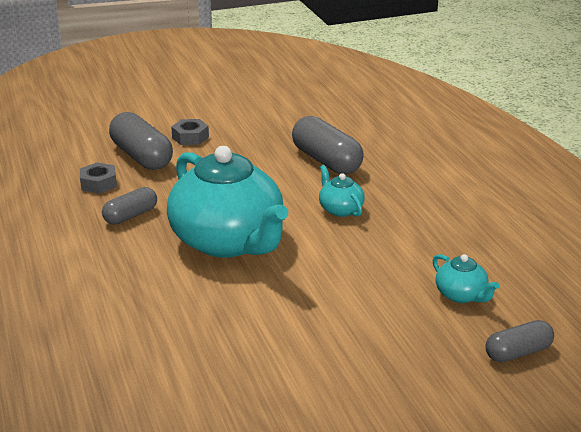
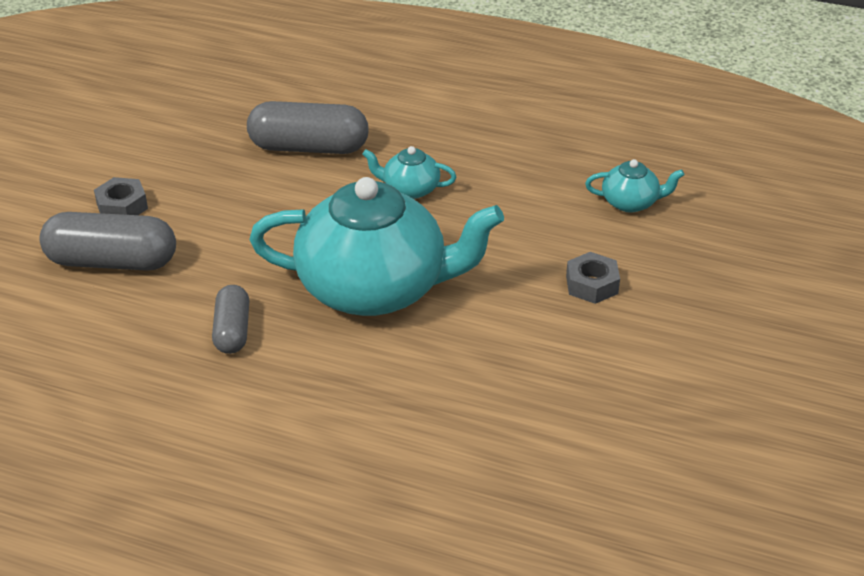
camera: 50 degrees left, 10 degrees up
(98, 183) = (126, 322): grey nut -> grey nut (591, 284)
(518, 352) = (739, 222): grey capsule -> none

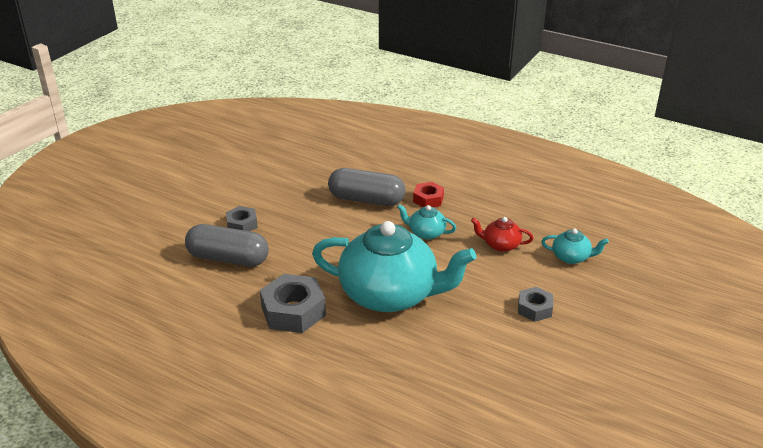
camera: 10 degrees right, 5 degrees down
(232, 331) = (293, 311): grey capsule -> grey nut
(403, 137) = (428, 199): none -> red nut
(524, 195) = (500, 245): none -> red teapot

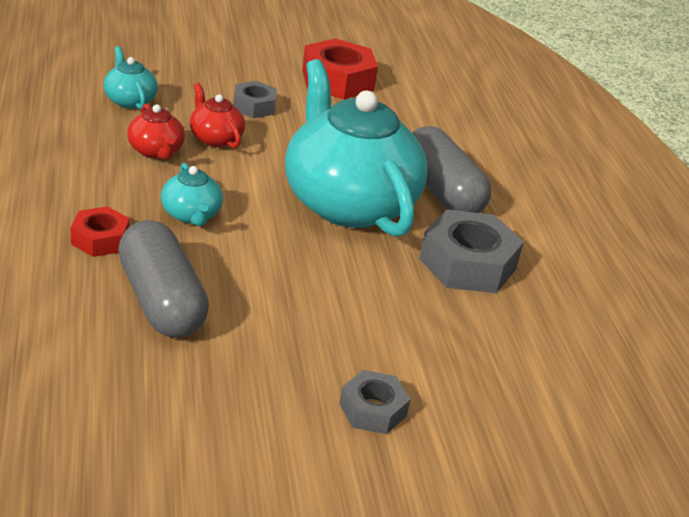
camera: 135 degrees left, 0 degrees up
(228, 258) = (459, 376): grey capsule -> grey capsule (441, 191)
(501, 273) = (215, 138): none -> red teapot
(554, 375) = (337, 80): none -> red nut

